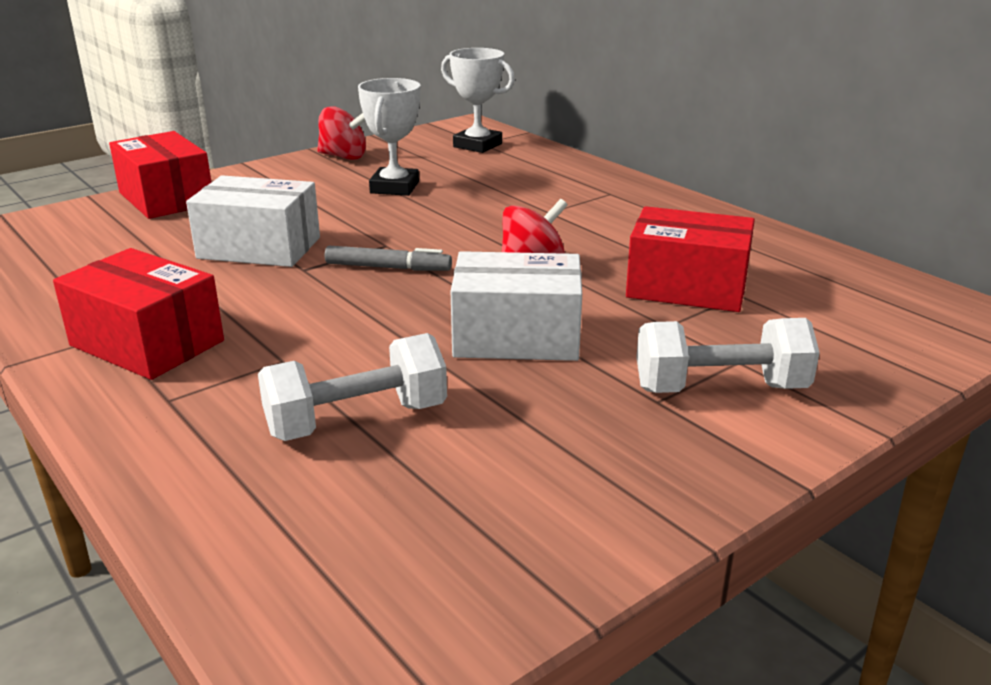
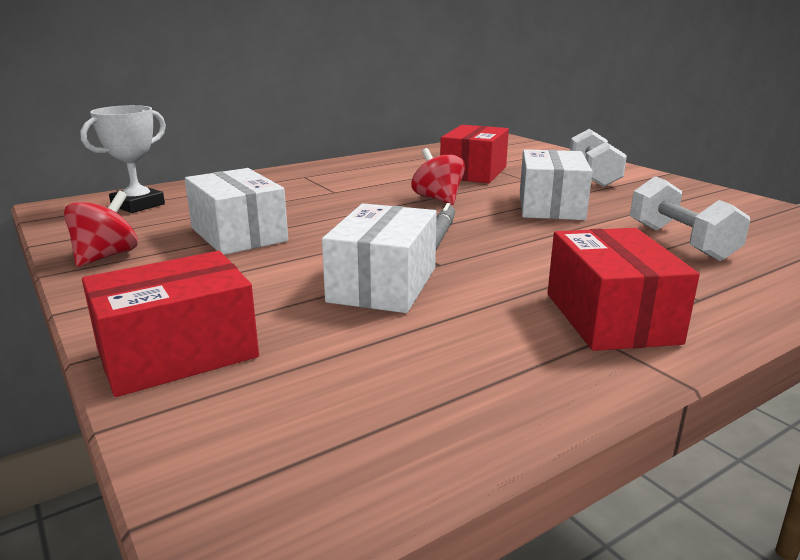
camera: 85 degrees left, 5 degrees down
(147, 343) = (610, 317): red box -> red box turned 45 degrees counterclockwise
(394, 187) = (238, 234): white trophy -> white box

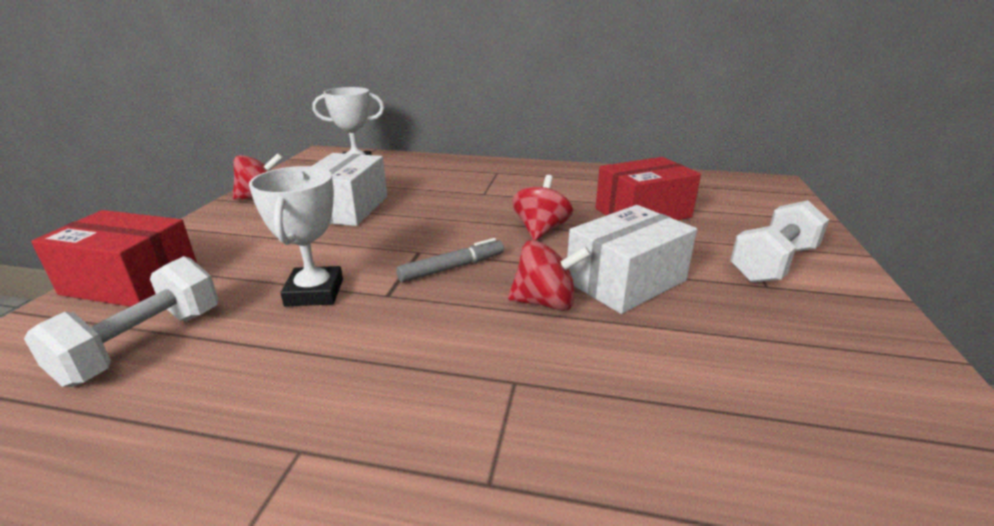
camera: 45 degrees right, 5 degrees up
(383, 284) = (314, 292): white box -> white trophy
(539, 230) = (545, 302): none -> red spinning top
(610, 317) = (361, 436): red box -> none
(680, 242) = (663, 400): white dumbbell -> white dumbbell (144, 345)

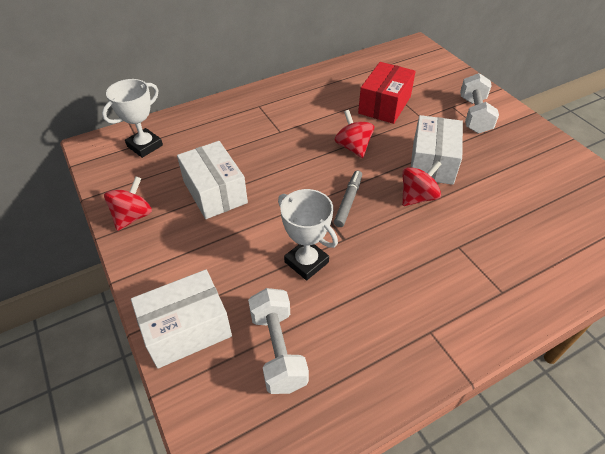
camera: 40 degrees left, 20 degrees up
(131, 282) = (186, 329): red box -> white box

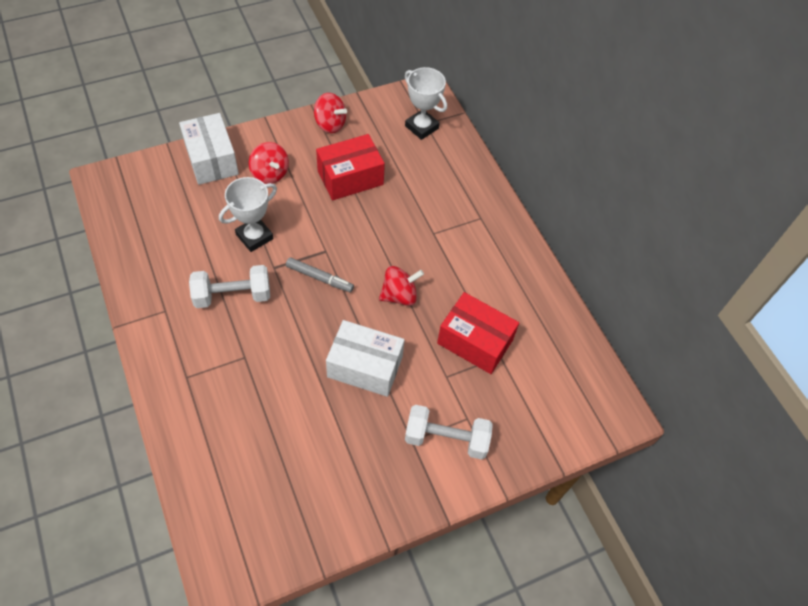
camera: 90 degrees right, 10 degrees up
(215, 192) = (350, 178): white box -> red box
(278, 350) = (179, 211): white dumbbell -> white dumbbell (232, 296)
(417, 197) = (315, 339): red spinning top -> red spinning top (270, 174)

